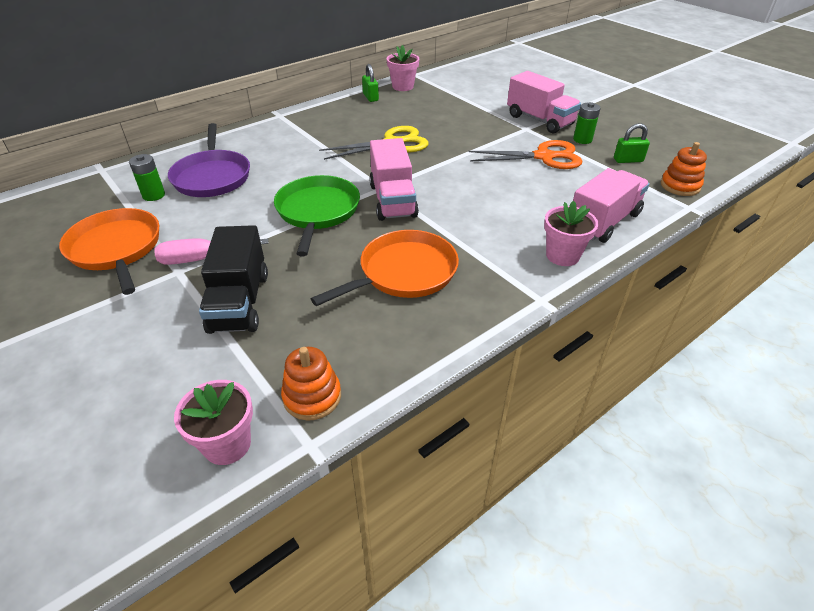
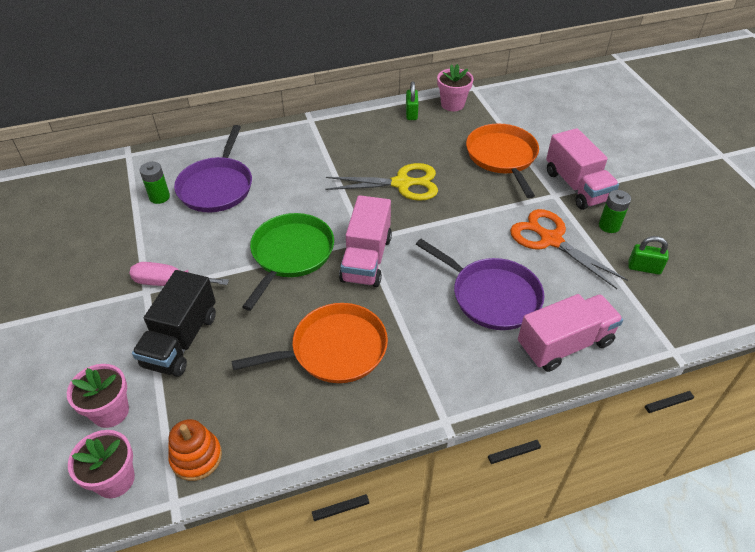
camera: 20 degrees right, 5 degrees up
(116, 249) = (107, 252): orange pan -> orange pan (502, 157)
(521, 203) = (492, 296): none -> purple pan
(543, 157) = (551, 240): orange scissors -> orange scissors turned 150 degrees counterclockwise
(562, 255) = (496, 374): pink flower pot -> pink flower pot (110, 411)
(680, 186) = (682, 319): orange stacking toy -> none

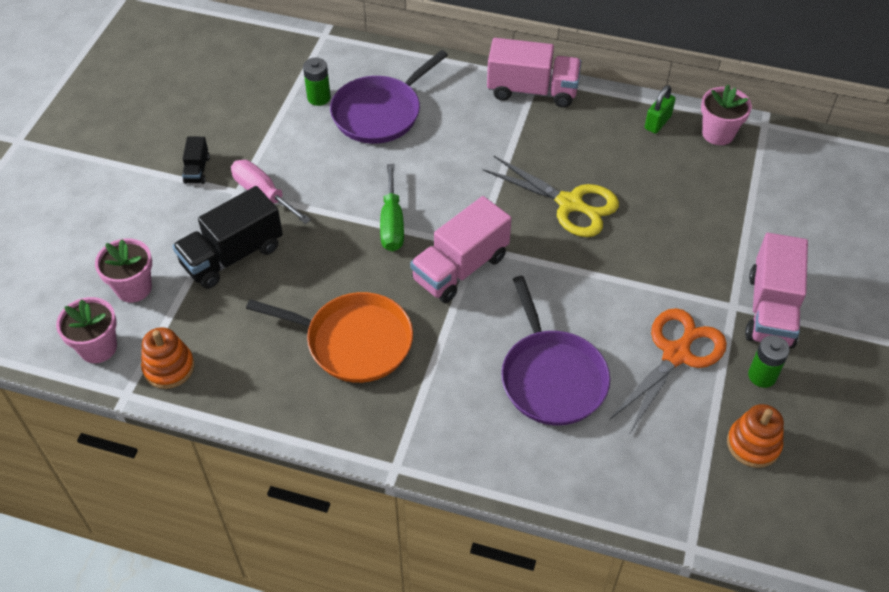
camera: 35 degrees right, 5 degrees up
(96, 292) = (197, 170): none -> black truck
(291, 254) = (392, 223): green pan -> green screwdriver
(502, 157) = (715, 229): orange pan -> none
(551, 240) = (676, 354): orange scissors -> orange scissors turned 45 degrees clockwise
(564, 344) = (580, 469): pink truck -> pink truck (532, 91)
(644, 268) = (753, 444): green padlock -> orange stacking toy

